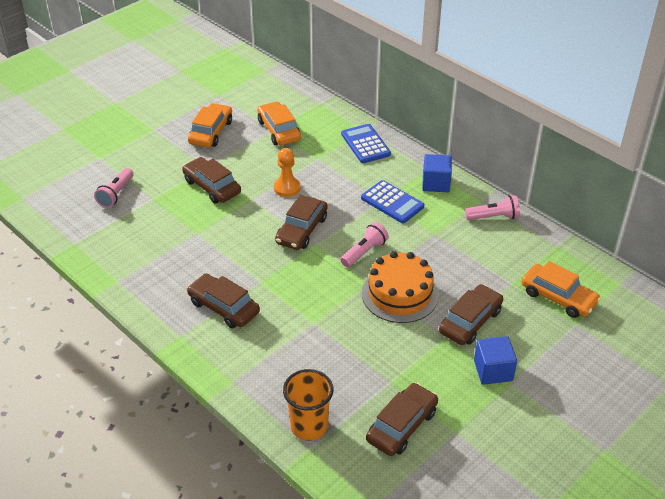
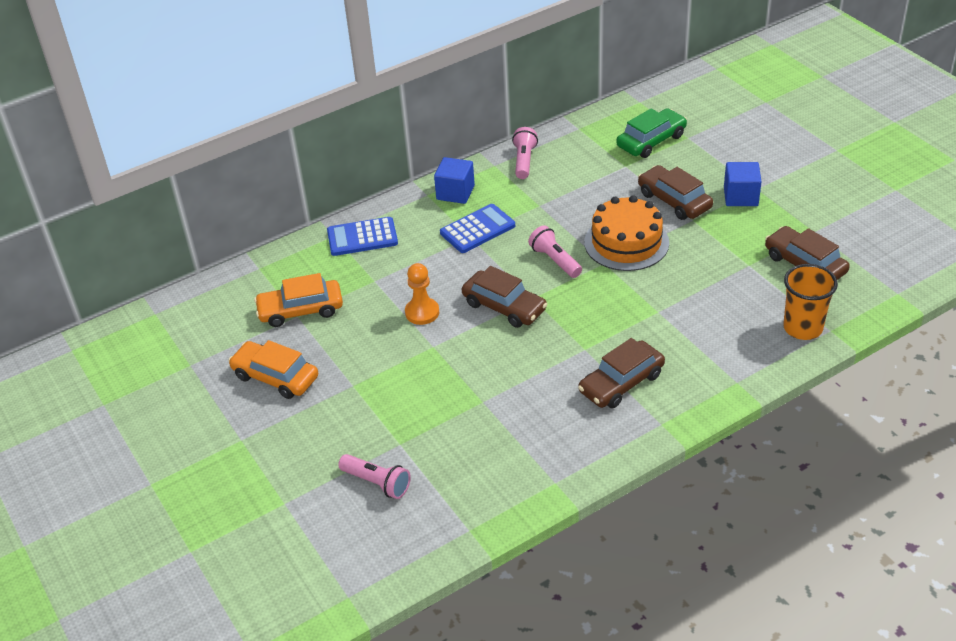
camera: 75 degrees left, 0 degrees up
(212, 187) = (395, 382): brown car -> none
(558, 297) = (651, 141): orange car -> green car

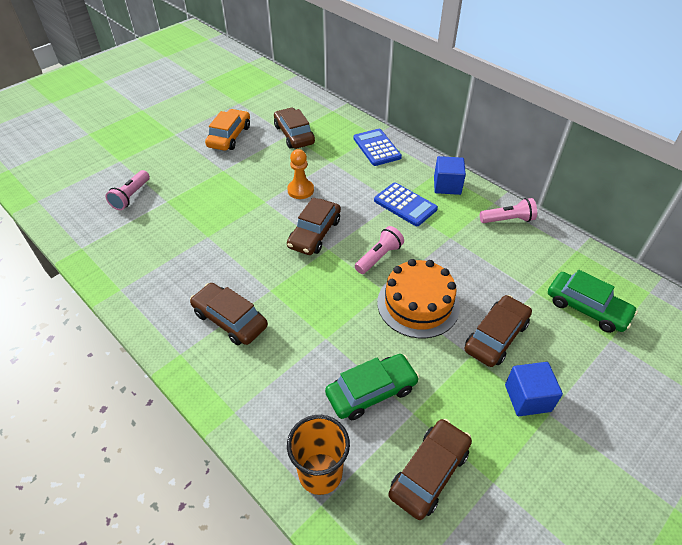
camera: 75 degrees right, 5 degrees up
(300, 310) = (294, 135): orange car -> brown car
(724, 287) = (371, 391): none -> green car

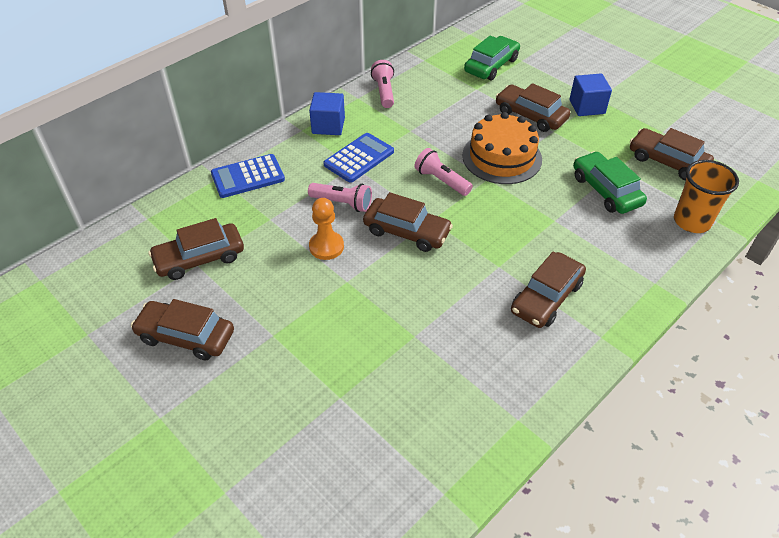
camera: 90 degrees left, 0 degrees up
(131, 196) = (326, 450): pink flashlight -> pink flashlight (342, 203)
(229, 136) = (186, 336): orange car -> brown car

